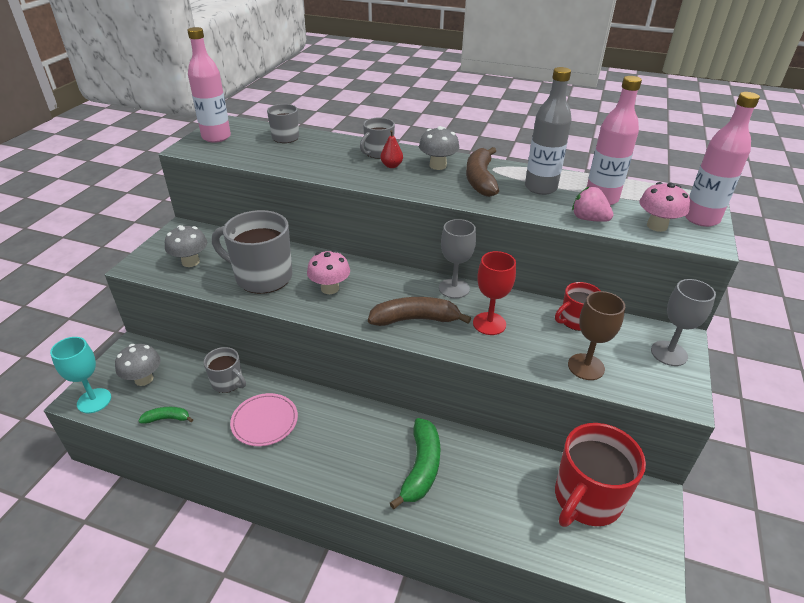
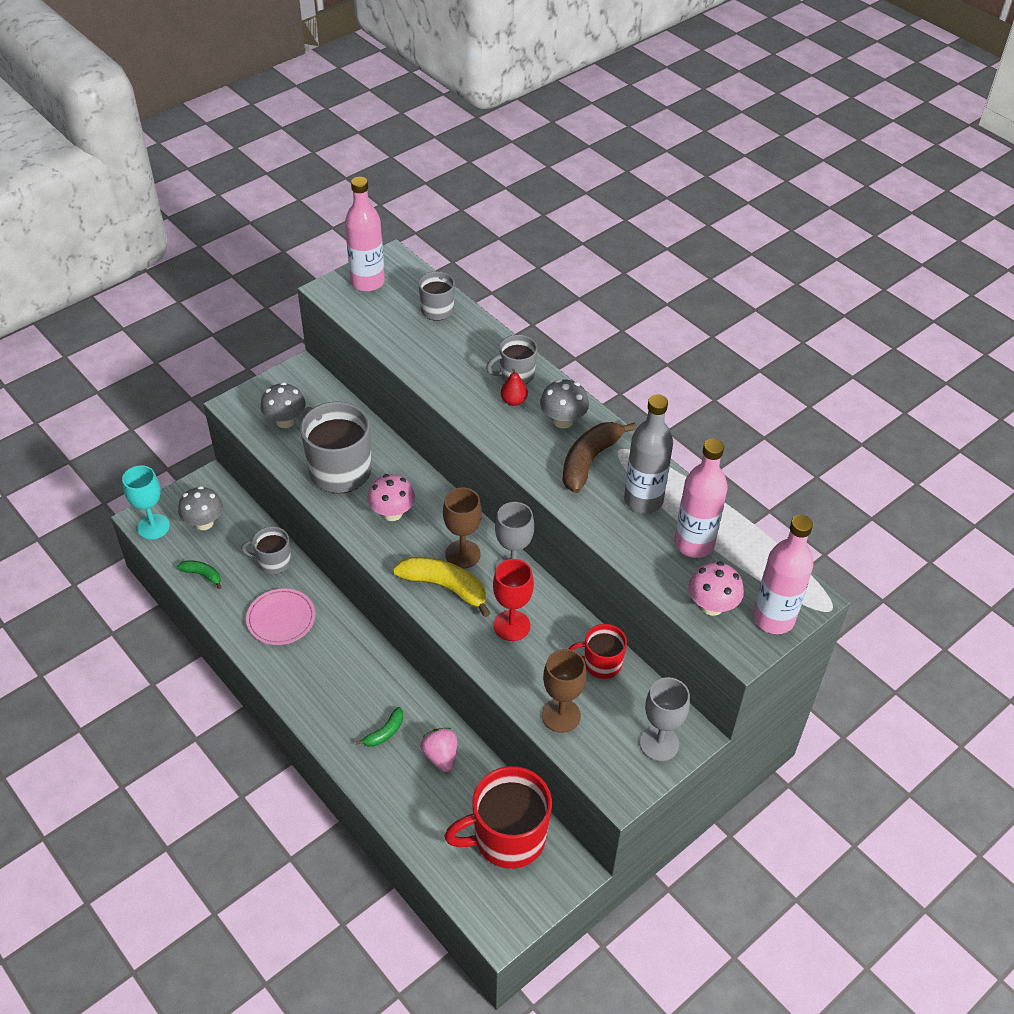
camera: 30 degrees right, 10 degrees up
(228, 382) = (273, 562): grey mug -> grey mug turned 120 degrees clockwise
(408, 294) = (462, 554): none -> brown goblet
(415, 319) = (444, 587): brown banana -> yellow banana
(421, 467) = (385, 732): green banana -> green banana, size x0.53
(588, 219) = (648, 565): pink strawberry -> pink strawberry (441, 756)

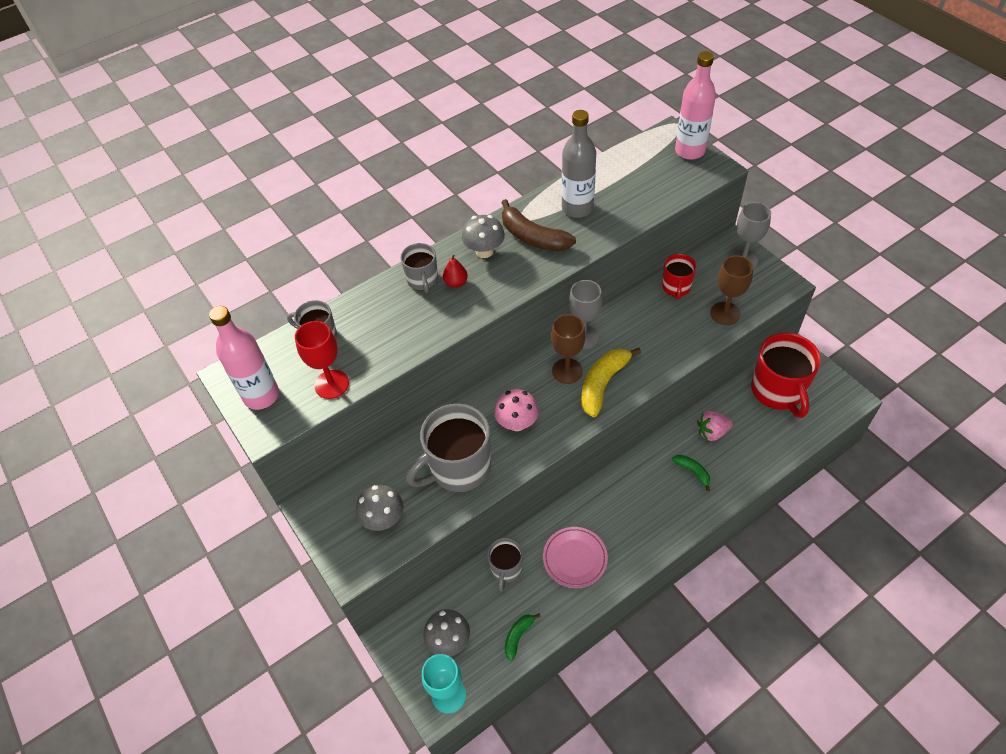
camera: 80 degrees left, 5 degrees up
(511, 625) = (642, 340): red goblet -> red goblet (331, 384)
(694, 544) = (622, 184): pink bottle -> none
(712, 606) = (680, 180): pink mushroom -> none

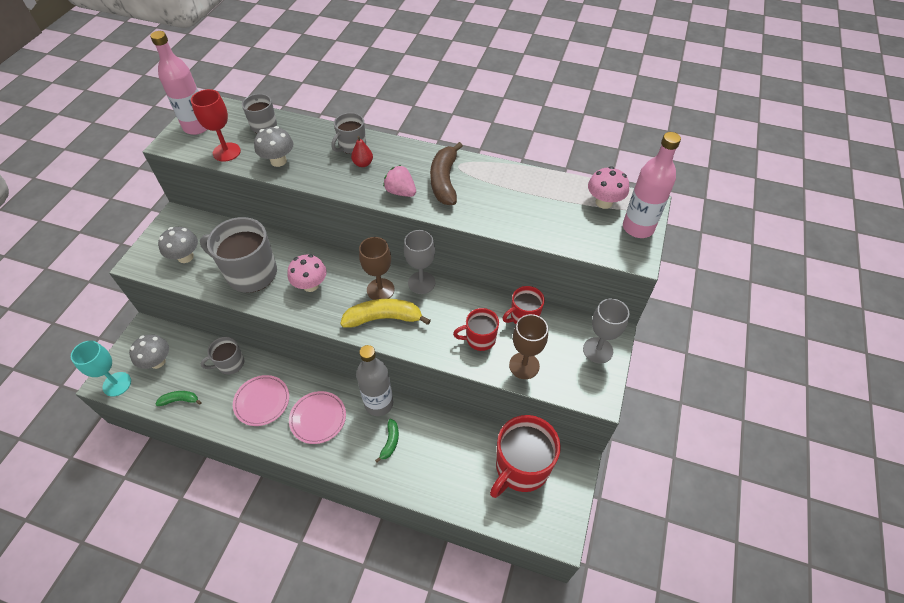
camera: 50 degrees right, 0 degrees up
(484, 251) = (407, 162): grey mushroom -> grey mushroom (278, 161)
(577, 208) = (499, 190): grey bottle -> grey bottle (379, 403)
(628, 518) = (318, 418): none -> pink plate
(646, 154) = (604, 202): none -> pink mushroom
(677, 328) = (479, 339): none -> red mug
(712, 432) = (439, 437): pink strawberry -> pink strawberry (401, 192)

